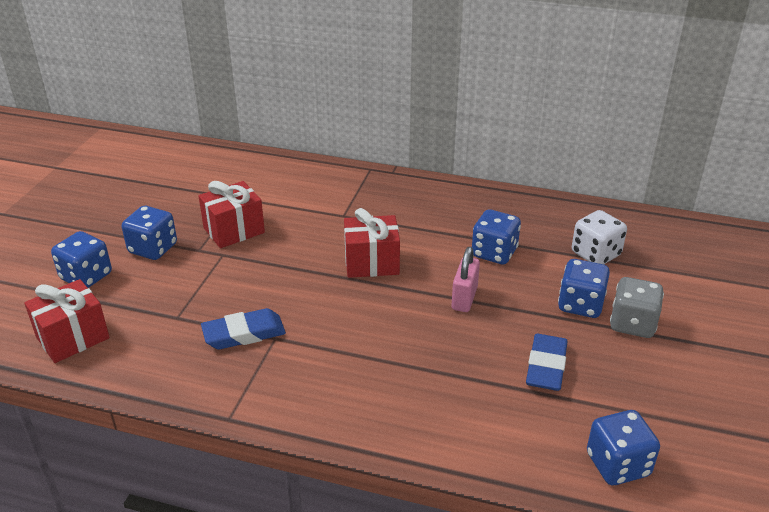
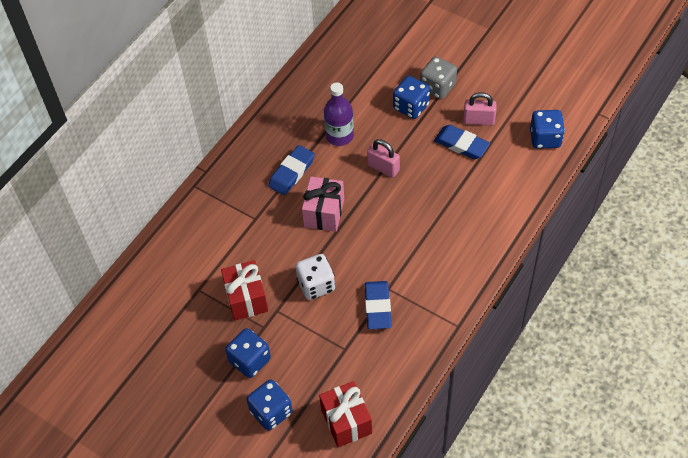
camera: 70 degrees left, 20 degrees up
(371, 263) = (324, 213): red gift -> pink gift
(419, 228) = (291, 172): none -> blue eraser
(494, 253) = (339, 136): blue dice -> purple bottle
(595, 254) = (362, 79): white dice -> white dice (316, 285)
(602, 377) = (478, 120): none -> pink padlock

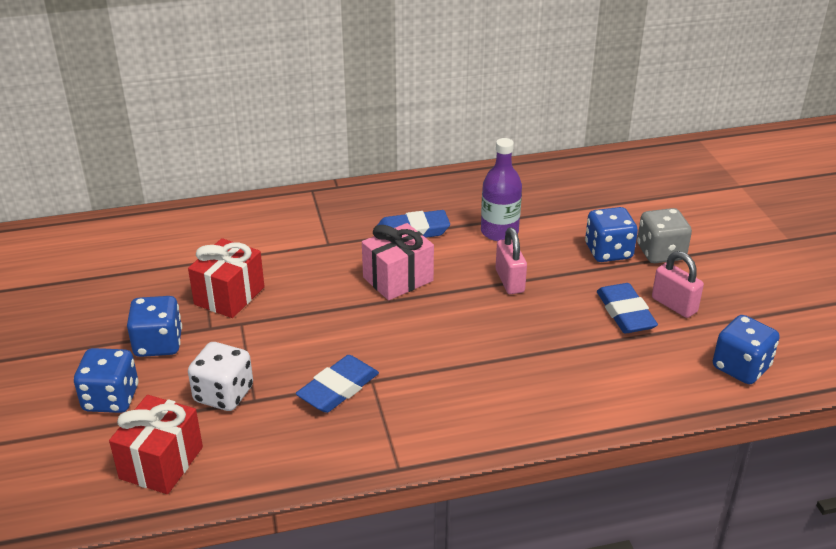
camera: 40 degrees right, 20 degrees down
(316, 285) = (306, 329): white dice -> white dice (224, 394)

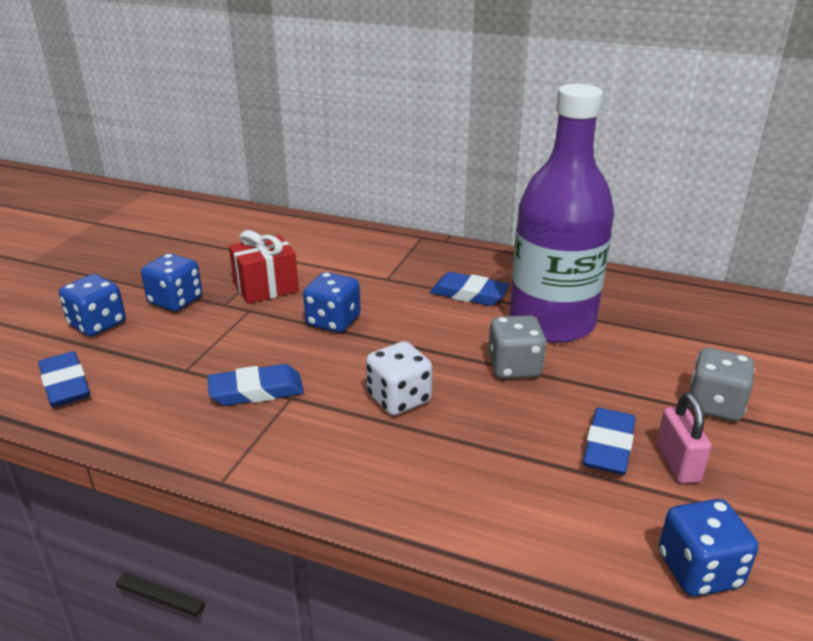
camera: 35 degrees right, 5 degrees down
(161, 463) = (65, 384): red gift -> blue eraser
(224, 394) = (170, 355): white dice -> white dice (399, 399)
(398, 279) = (412, 326): pink gift -> none
(499, 232) = (552, 323): purple bottle -> purple bottle, size x2.02
(509, 281) = (514, 367): pink padlock -> grey dice
(608, 252) = (651, 381): blue dice -> blue dice (333, 321)

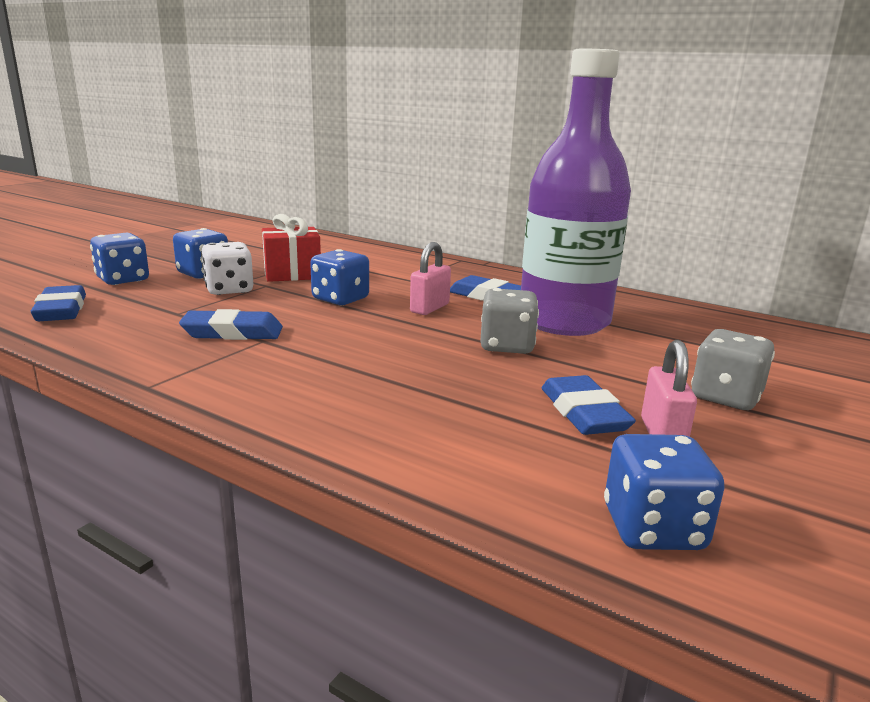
camera: 10 degrees right, 10 degrees down
(399, 399) = (371, 353): white dice -> white dice (229, 290)
(423, 322) = (429, 308): none -> pink padlock
(608, 446) = (584, 412): blue eraser -> blue eraser turned 45 degrees counterclockwise

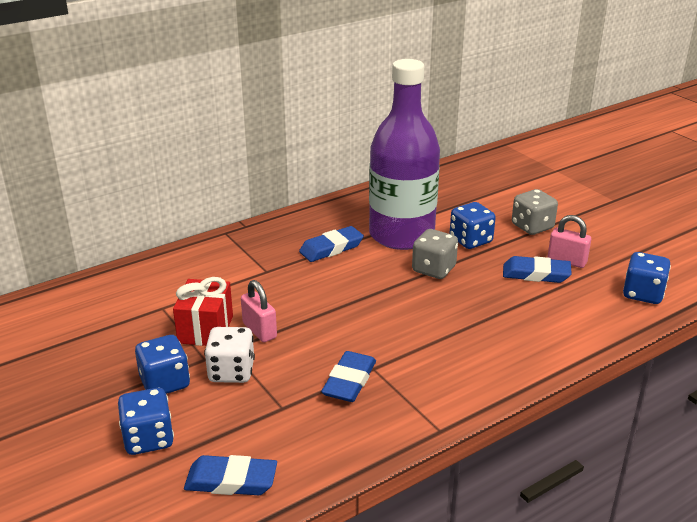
camera: 65 degrees left, 10 degrees up
(340, 299) = (297, 316): blue dice -> blue dice (470, 240)
(429, 308) = (344, 280): pink padlock -> pink padlock (259, 331)

